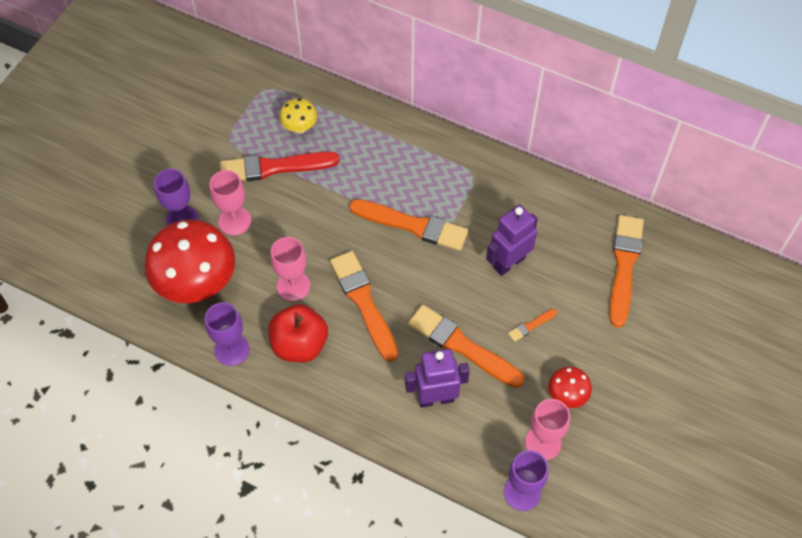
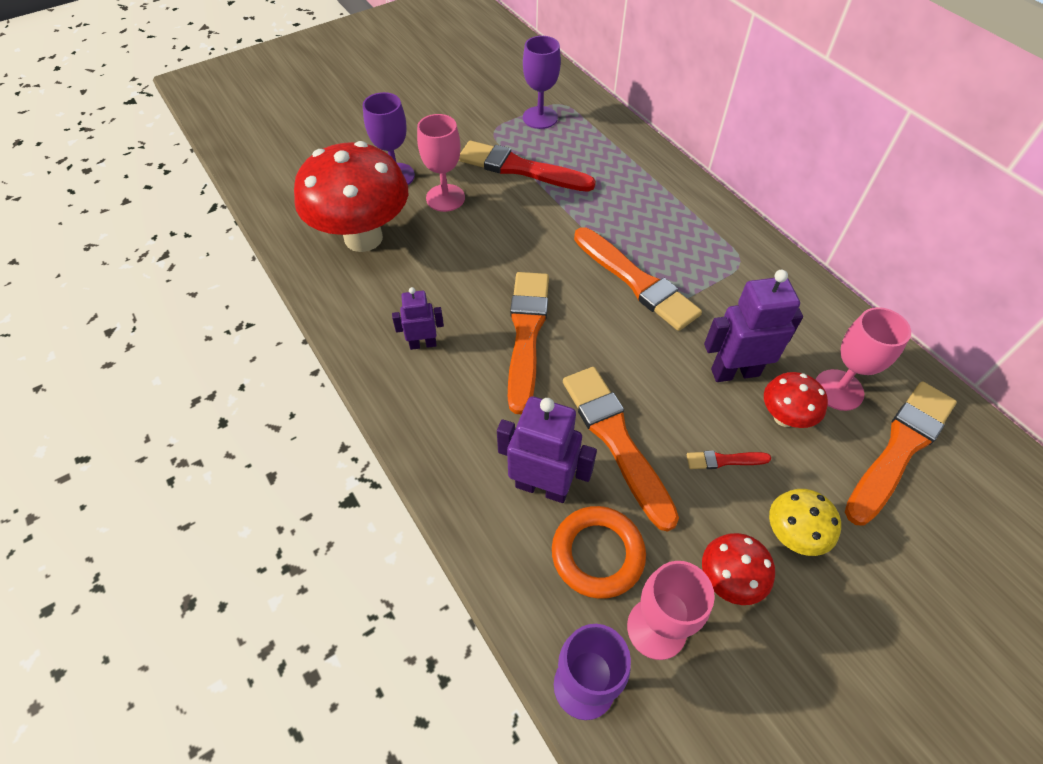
camera: 30 degrees right, 5 degrees down
(232, 349) = (348, 314): purple goblet -> purple goblet (540, 118)
(293, 286) = (460, 282): pink goblet -> pink goblet (838, 390)
(299, 128) = (571, 146): yellow mushroom -> yellow mushroom (792, 535)
(299, 344) = (423, 344): red apple -> purple robot
(490, 420) = (597, 554): none -> orange ring
(531, 326) = (724, 460): orange brush -> red brush
(552, 279) = (784, 417): none -> red mushroom

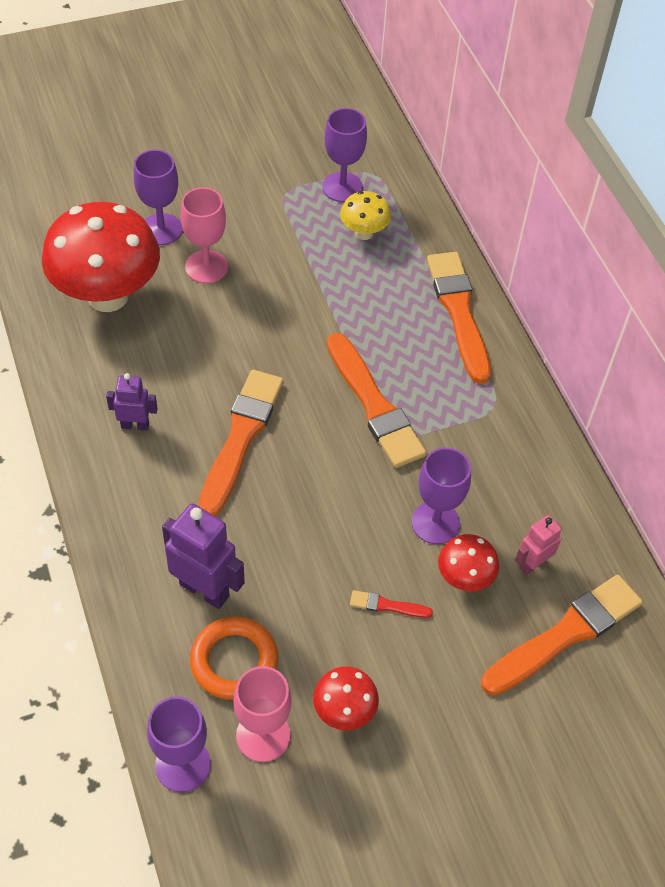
camera: 10 degrees right, 0 degrees up
(521, 169) = (299, 248): red brush -> none
(616, 440) = (290, 562): orange brush -> orange brush (459, 312)
(735, 372) = (435, 522): purple robot -> purple goblet
(792, 535) = (421, 687): yellow mushroom -> yellow mushroom (364, 233)
(838, 390) = (532, 564): pink goblet -> pink robot

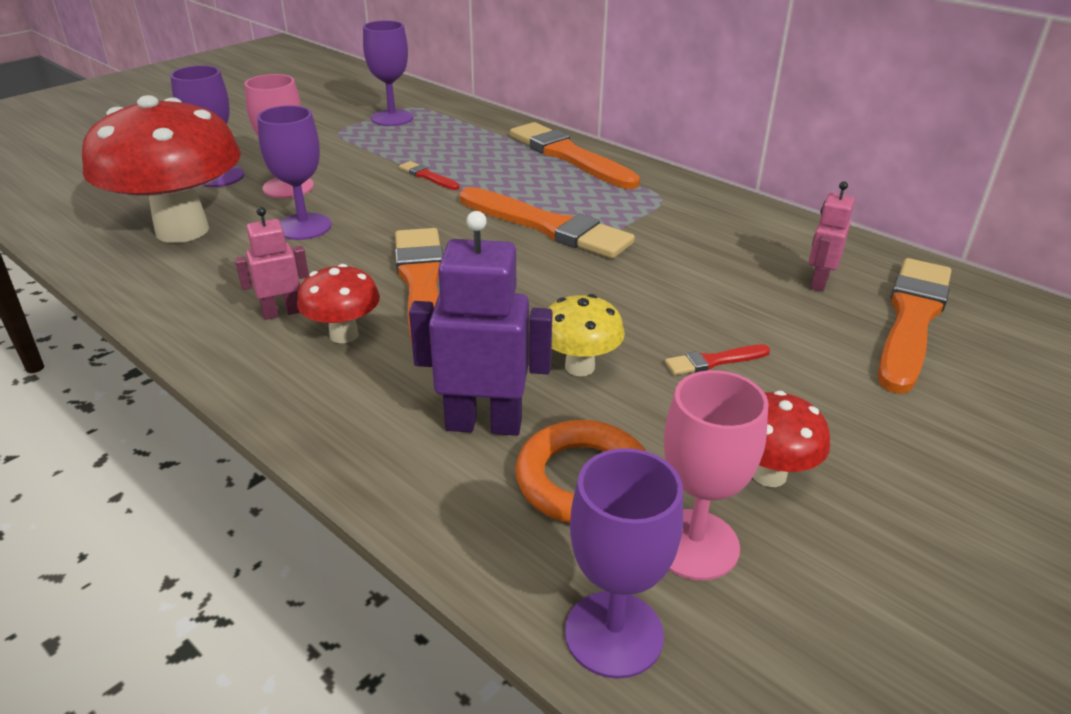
camera: 25 degrees left, 20 degrees down
(135, 425) = (282, 312): purple robot -> pink robot
(322, 295) = (428, 176): none -> red brush
(364, 233) = (436, 136): yellow mushroom -> yellow mushroom (579, 367)
(435, 522) = (693, 284): purple goblet -> purple goblet (304, 227)
(464, 578) = (768, 313): red mushroom -> red mushroom (344, 335)

